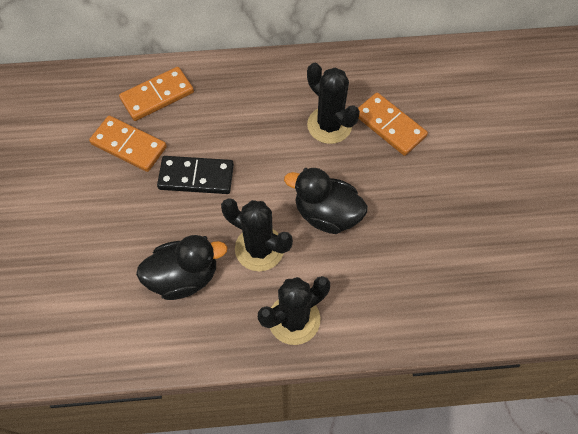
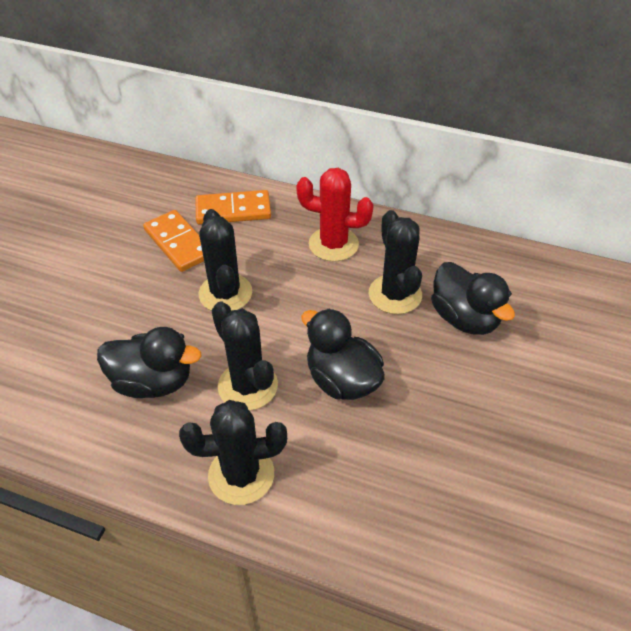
camera: 25 degrees right, 15 degrees down
(196, 177) = (225, 293): black domino -> black cactus
(258, 97) = (333, 244): none -> red cactus
(390, 126) = (464, 318): orange domino -> black duck

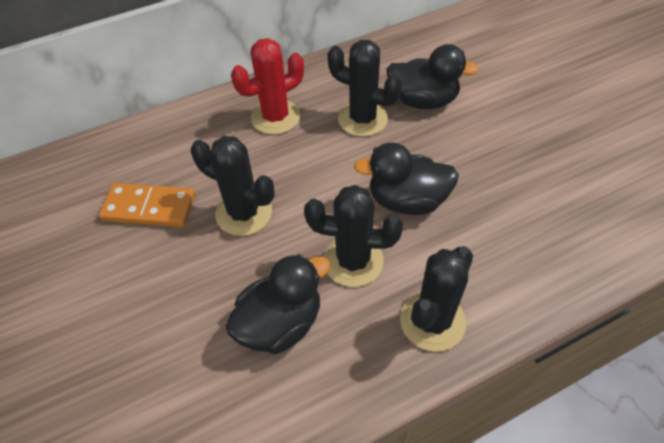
camera: 45 degrees left, 5 degrees up
(233, 210) = (162, 149): orange domino -> none

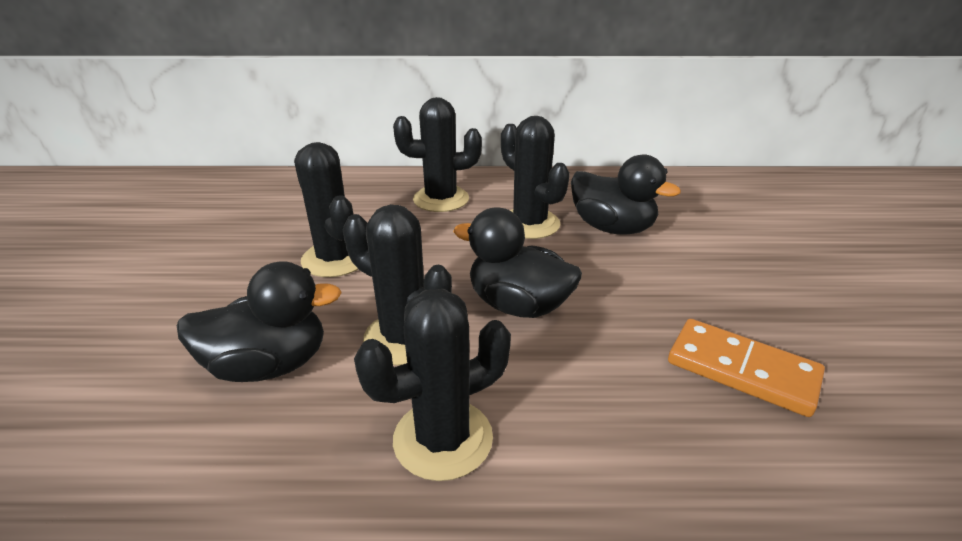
camera: 25 degrees right, 20 degrees down
(149, 207) = (258, 228): orange domino -> orange domino (742, 370)
(275, 117) = (441, 199): red cactus -> black cactus

